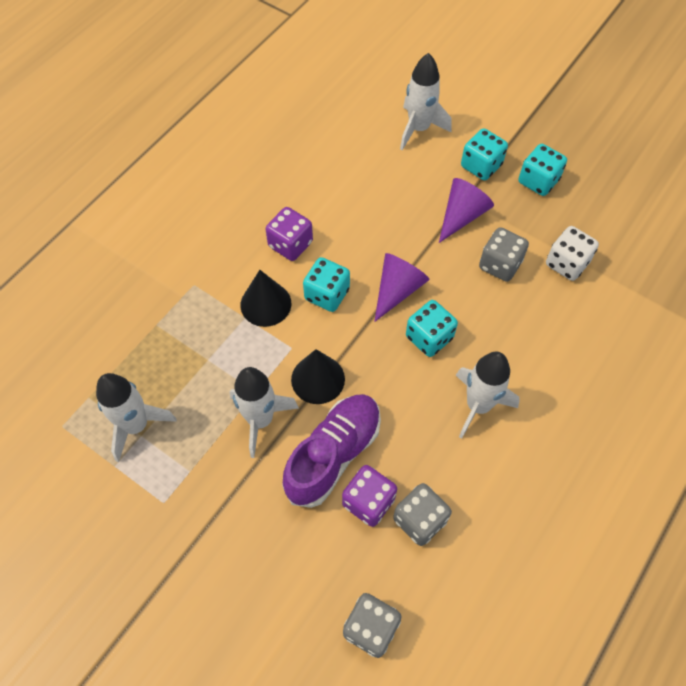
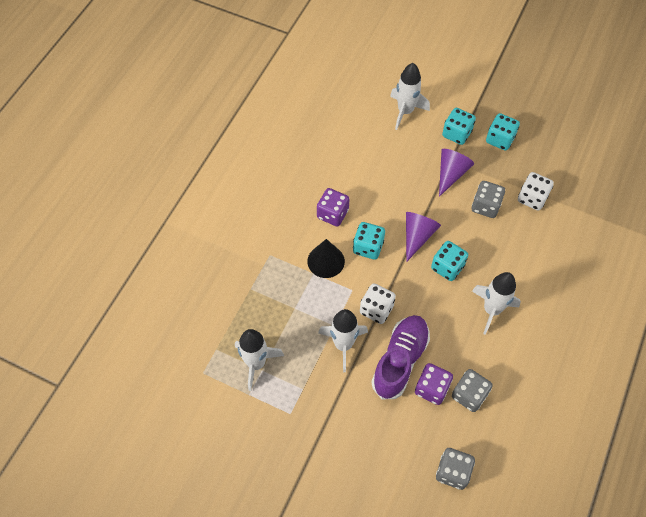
camera: 10 degrees left, 0 degrees up
(318, 379) = (376, 309): black cone -> white dice

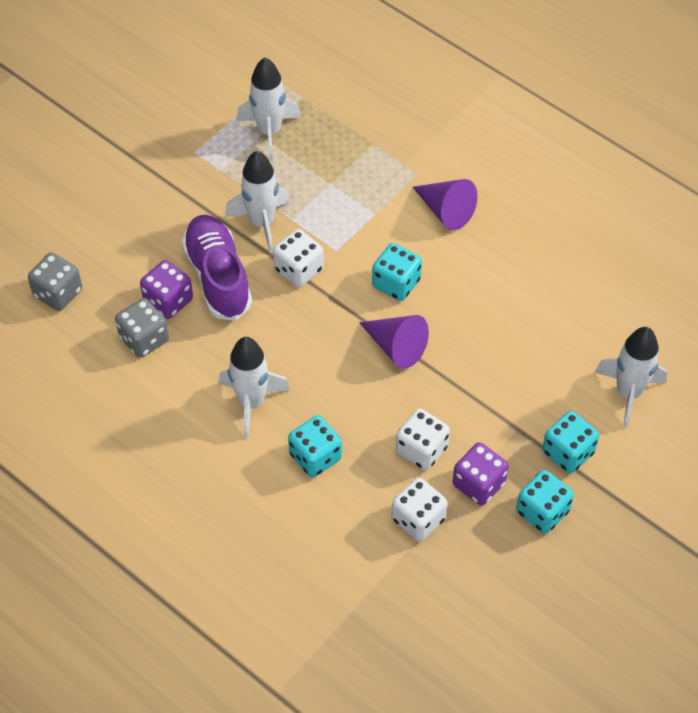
camera: 105 degrees right, 5 degrees down
(326, 261) = (389, 231): black cone -> none
(332, 214) = (462, 255): purple dice -> purple dice (478, 484)
(400, 361) = (218, 277): purple shoe -> purple shoe turned 150 degrees counterclockwise
(447, 267) = (335, 369): turquoise dice -> turquoise dice (315, 457)
(451, 173) = (493, 421): purple cone -> purple cone (446, 211)
(485, 206) = (421, 449): grey dice -> white dice

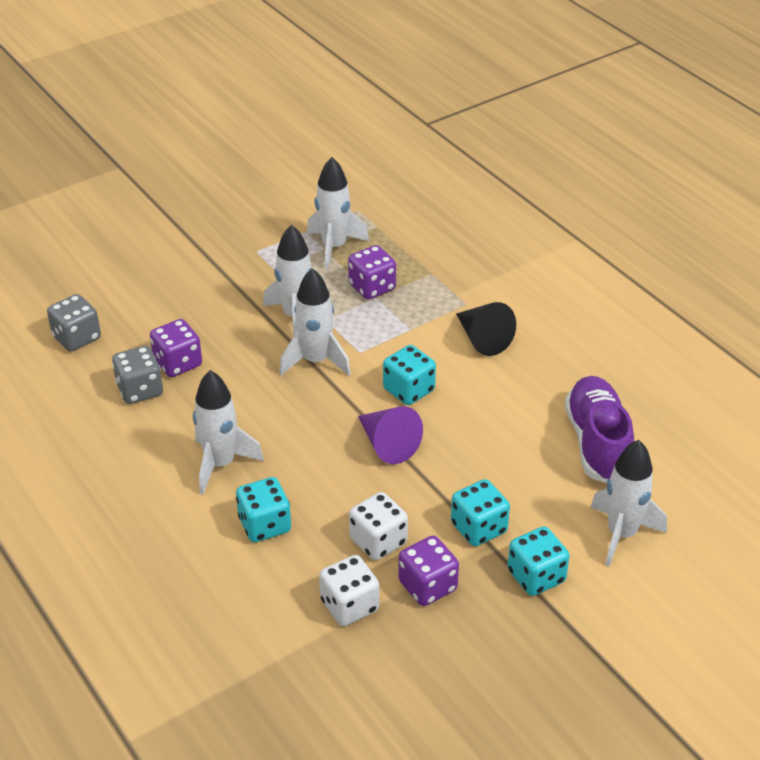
camera: 15 degrees right, 15 degrees down
(218, 277) = (234, 353): purple shoe -> purple shoe (597, 443)
(298, 270) = (316, 361): white dice -> white rocket
(322, 172) = (372, 287): none -> purple dice
(446, 211) = (482, 339): purple cone -> black cone
(542, 511) = (488, 627): turquoise dice -> turquoise dice (479, 528)

